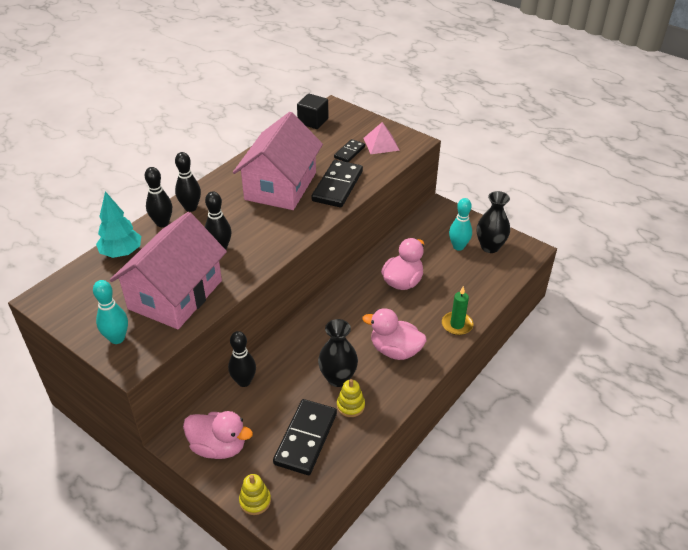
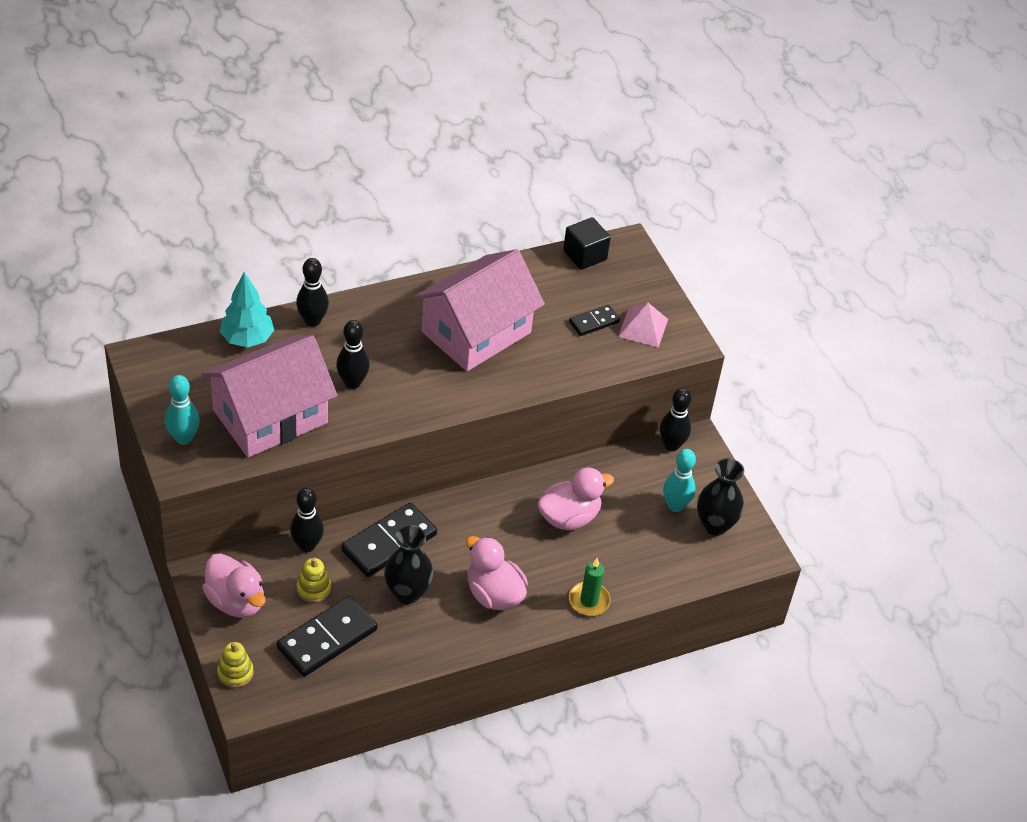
camera: 25 degrees right, 5 degrees up
(190, 208) = (355, 315): black bowling pin -> black bowling pin (671, 445)
(337, 186) = (542, 363): black domino -> black domino (389, 542)
(350, 406) = (398, 629): yellow stacking toy -> yellow stacking toy (313, 589)

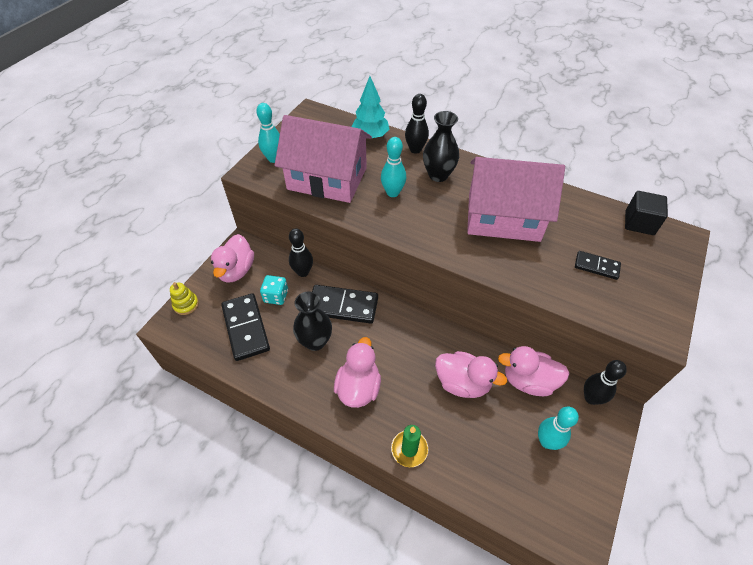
camera: 55 degrees right, 5 degrees up
(313, 589) = (276, 296): yellow stacking toy -> turquoise dice
(327, 639) = (245, 328): black domino -> black domino turned 60 degrees clockwise
(352, 383) = (392, 193): black bowling pin -> turquoise bowling pin
(614, 471) = (528, 381): none -> pink duck
(643, 327) = (633, 296): pink pyramid -> none
(715, 525) = (563, 483): black vase -> black vase (438, 175)

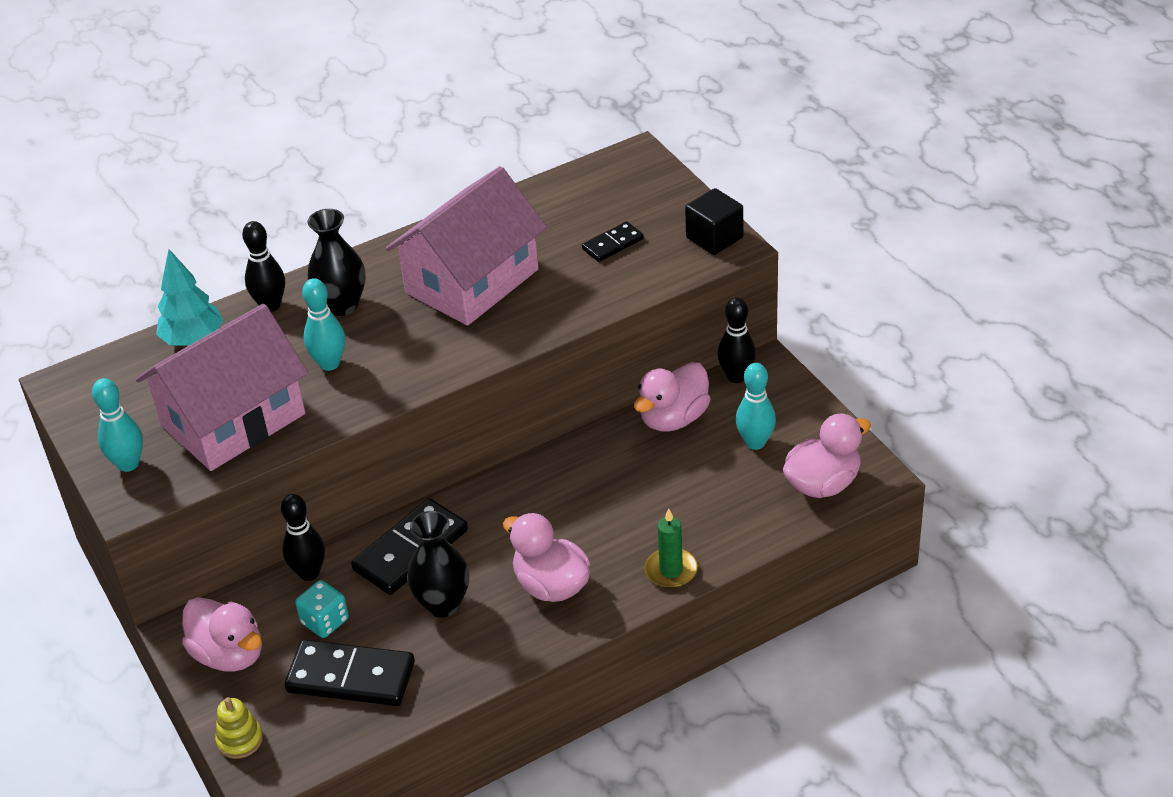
camera: 55 degrees left, 10 degrees down
(462, 383) = (628, 480): pink duck -> pink duck (823, 484)
(639, 223) = (588, 176): black cube -> black cube (714, 238)

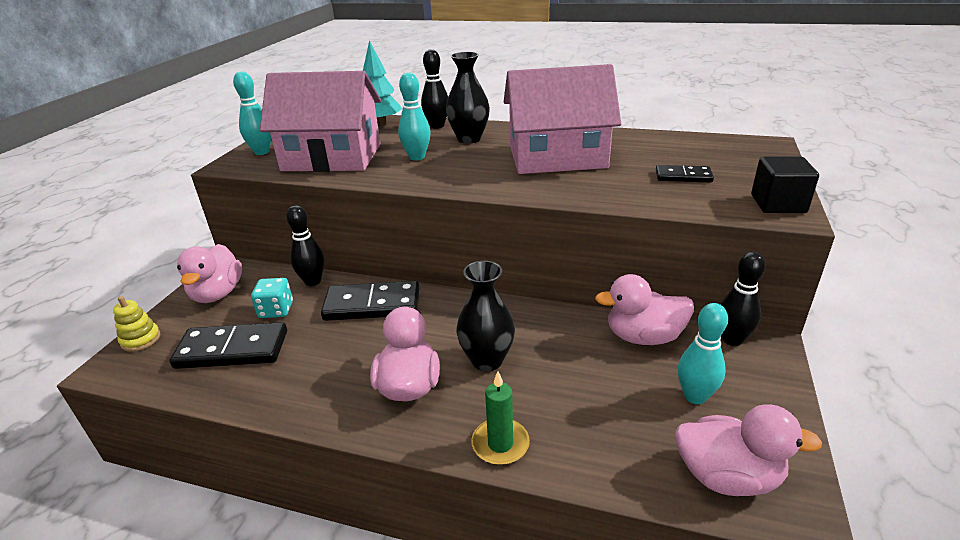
camera: 45 degrees right, 10 degrees down
(351, 677) = (232, 350): black domino -> black domino turned 60 degrees counterclockwise
(443, 604) = (337, 347): black vase -> black vase (487, 360)

